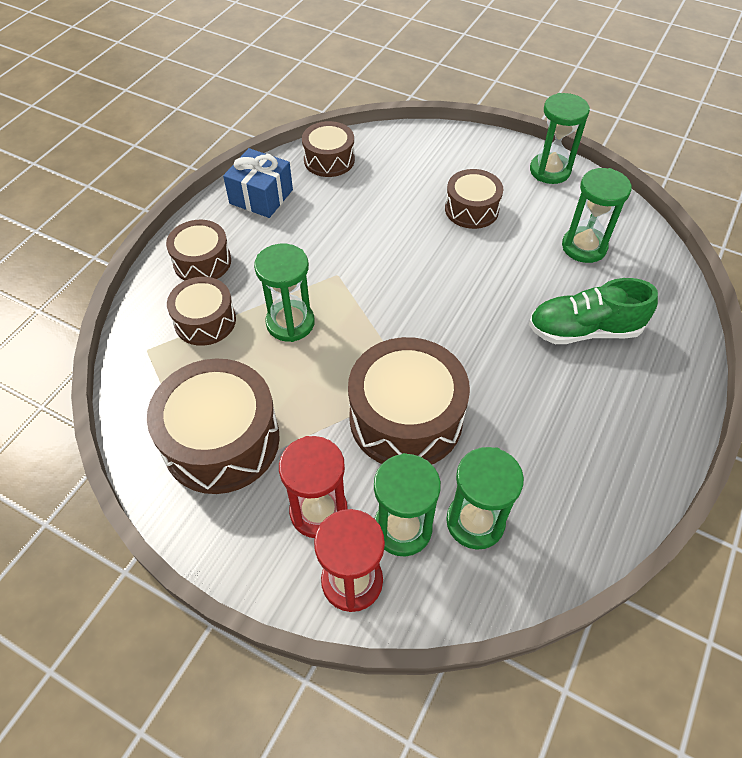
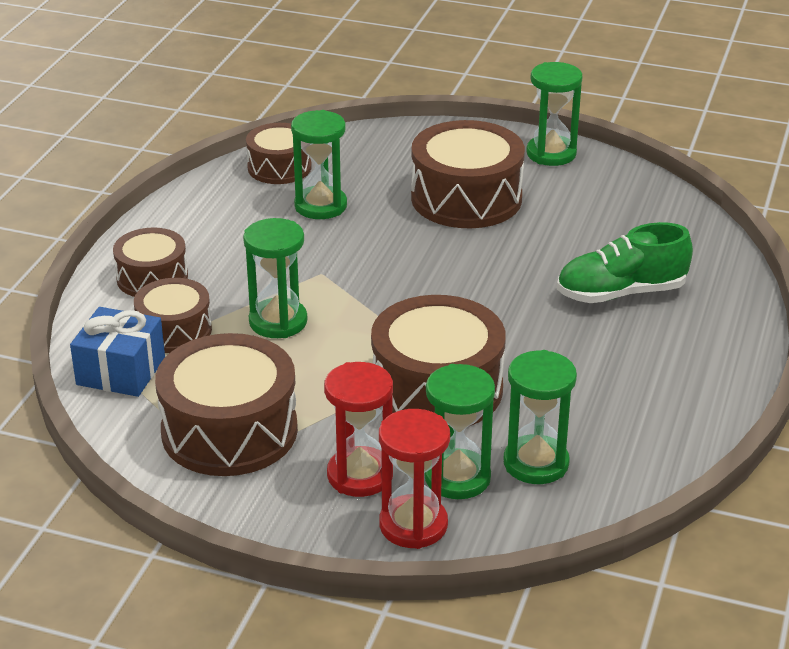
camera: 10 degrees left, 20 degrees down
(261, 197) = (205, 210): blue gift -> blue gift (121, 371)
(471, 209) = (466, 198): brown drum -> brown drum, size x1.69
(584, 247) = (606, 220): green hourglass -> green hourglass (320, 206)

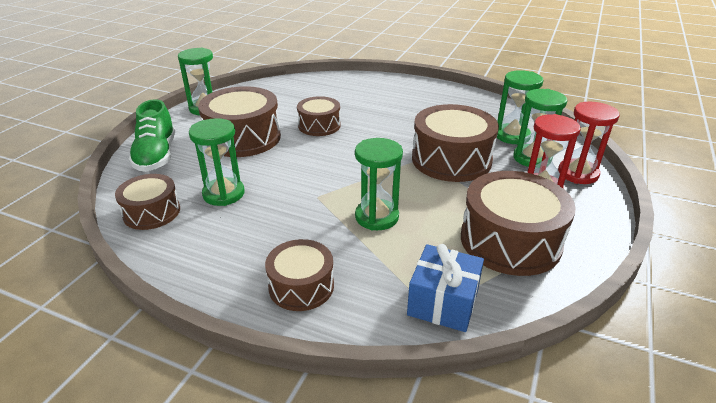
camera: 85 degrees left, 0 degrees up
(174, 330) = (384, 271): brown drum -> brown drum (319, 125)
(621, 293) = (361, 103): green shoe -> green shoe (156, 156)

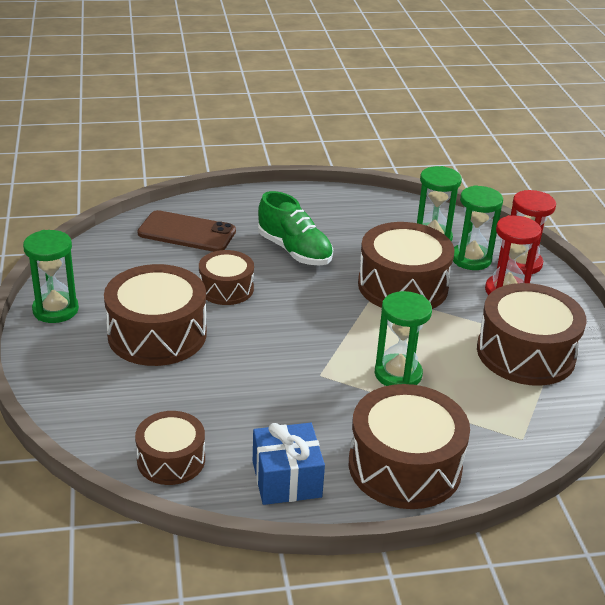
camera: 35 degrees left, 0 degrees up
(156, 156) = (81, 394): green shoe -> green shoe (294, 251)
(223, 194) = (222, 409): green hourglass -> none
(301, 286) = (404, 466): brown drum -> brown drum, size x1.69
(334, 90) = (187, 232): none -> brown phone
(443, 302) = (525, 429): blue gift -> blue gift (286, 479)

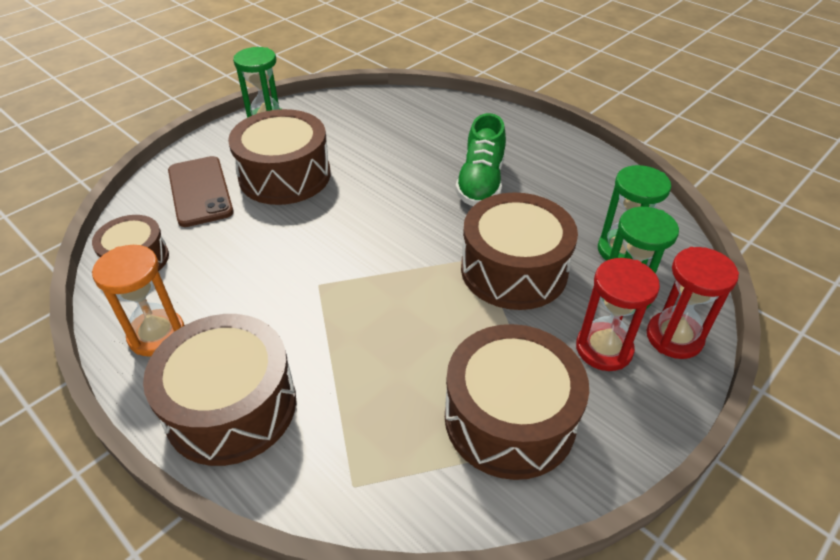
camera: 55 degrees right, 10 degrees up
(187, 232) = (432, 122): brown phone -> brown phone (200, 191)
(226, 289) = (381, 176): brown drum -> none
(286, 479) = (157, 335): blue gift -> orange hourglass
(398, 374) = (369, 334): green hourglass -> none

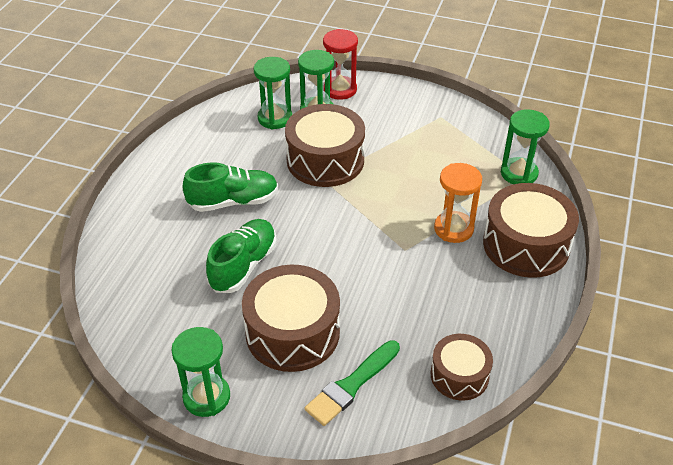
camera: 115 degrees left, 0 degrees up
(157, 335) = (511, 313): orange hourglass -> orange hourglass (453, 229)
(200, 191) = (351, 385): brown phone -> green brush
(365, 481) = (519, 173): none -> green hourglass
(386, 168) = (243, 266): none -> green shoe
(509, 418) = (441, 135): brown drum -> none
(604, 349) = (367, 112): red hourglass -> none

